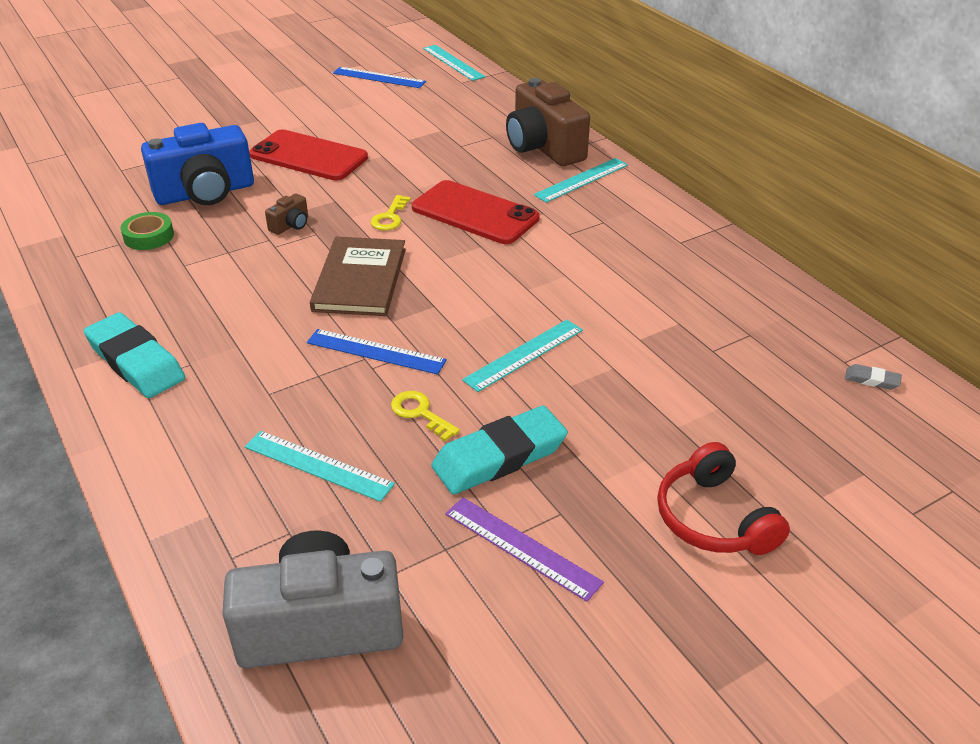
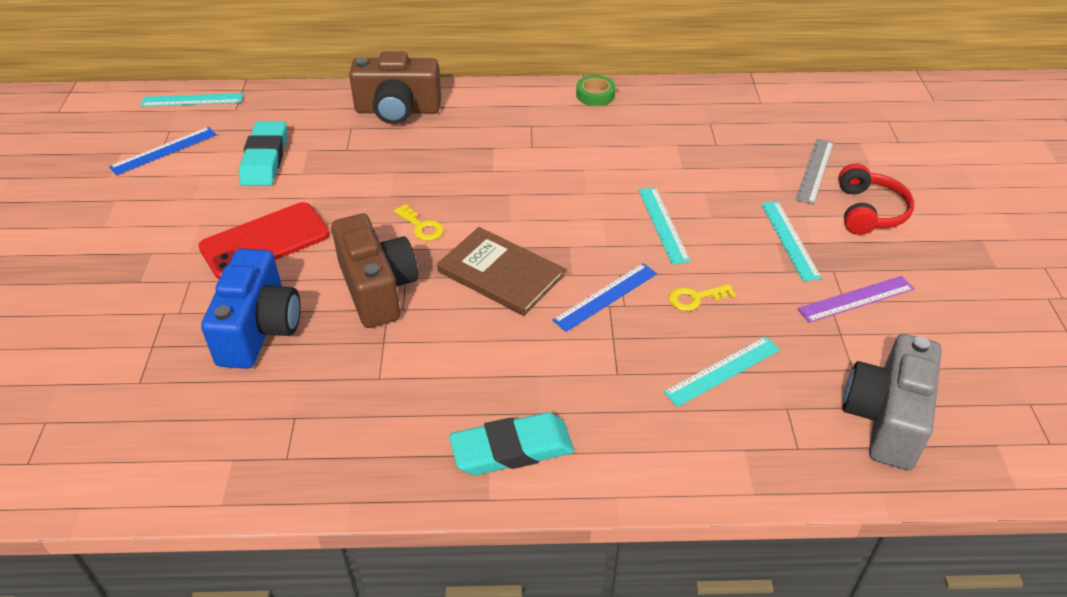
camera: 60 degrees left, 5 degrees up
(149, 236) = (302, 391): green tape -> green tape (595, 95)
(291, 225) = (377, 289): brown camera -> brown camera, size x2.37
(475, 213) = (460, 180): red phone -> none
(499, 456) = (765, 277): turquoise eraser -> turquoise eraser (265, 159)
(582, 180) = (465, 112): turquoise ruler -> turquoise ruler (790, 240)
(714, 518) = (868, 211): red headphones -> red headphones turned 90 degrees counterclockwise
(750, 446) = (815, 170): none -> grey ruler
(872, 380) = (783, 101): grey eraser -> none

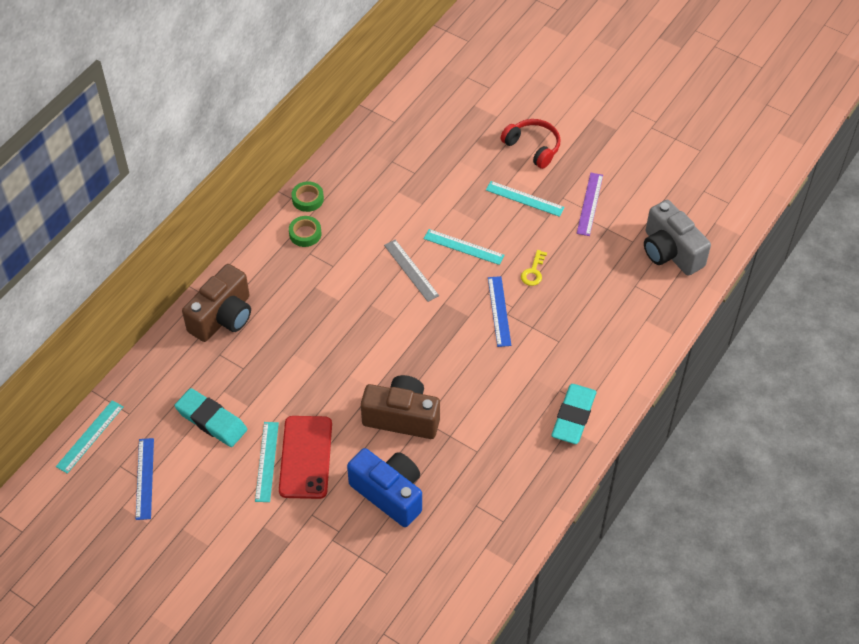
camera: 55 degrees left, 10 degrees up
(421, 226) = (363, 366): yellow key -> none
(500, 274) = (439, 350): brown book -> none
(551, 112) = (305, 234): none -> green tape
(722, 370) = (592, 295): turquoise ruler -> turquoise ruler (266, 461)
(815, 170) = (480, 144): grey ruler -> grey ruler (411, 270)

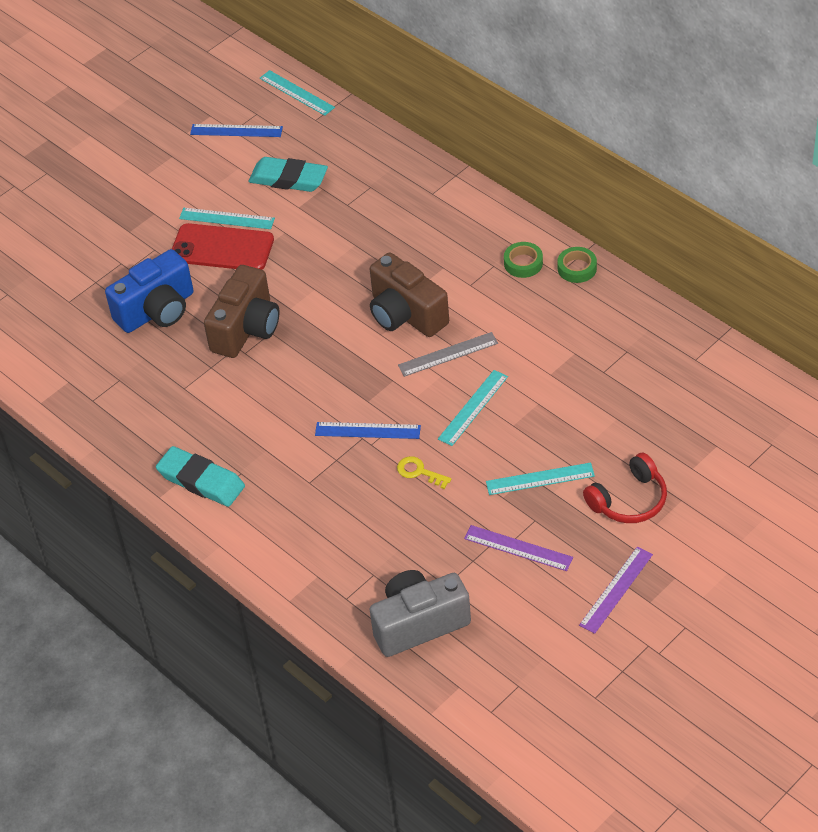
camera: 105 degrees right, 5 degrees down
(211, 420) = (288, 179): turquoise eraser -> turquoise eraser turned 60 degrees clockwise
(223, 317) = (419, 190): brown camera -> brown camera (406, 314)
(524, 198) = (540, 479): turquoise ruler -> turquoise ruler turned 45 degrees clockwise
(611, 147) = (616, 589): none -> purple ruler

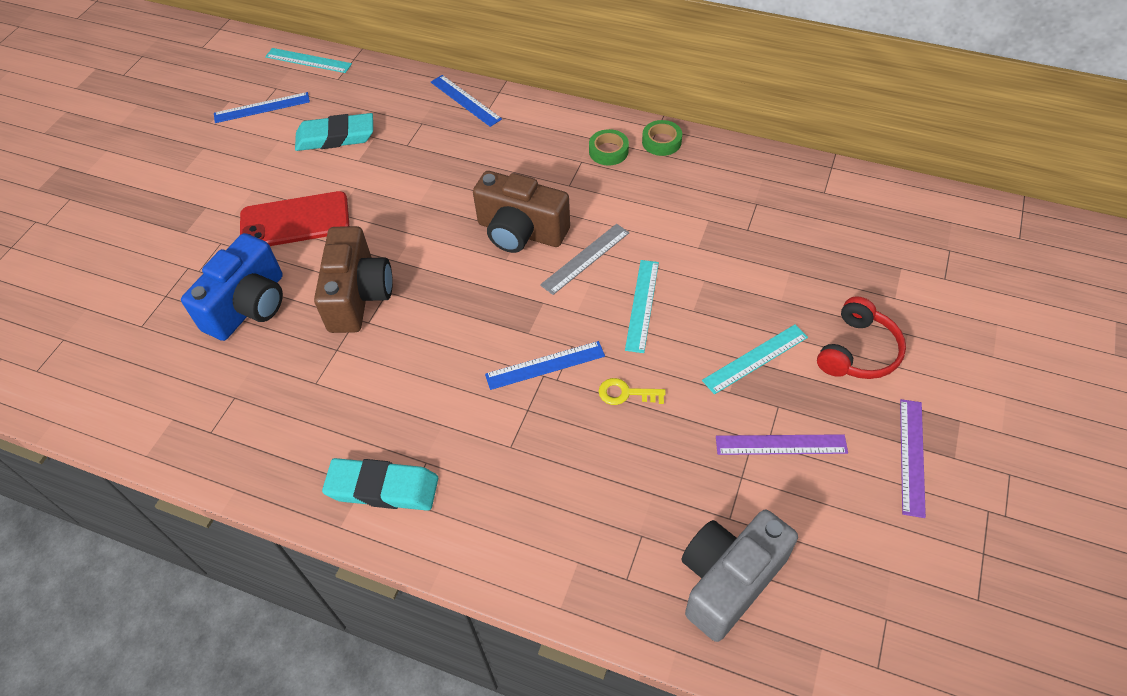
camera: 25 degrees left, 5 degrees up
(227, 218) = (287, 191): turquoise ruler -> none
(420, 175) = (465, 100): none -> blue ruler

